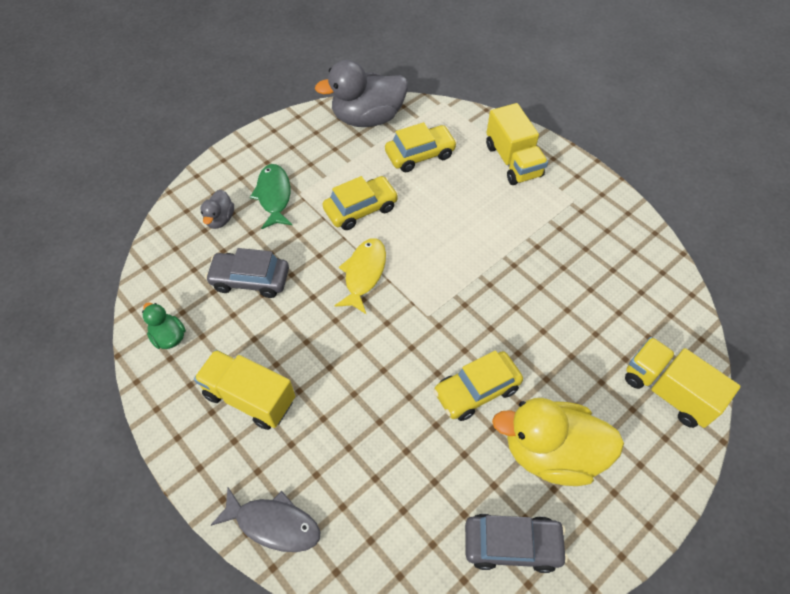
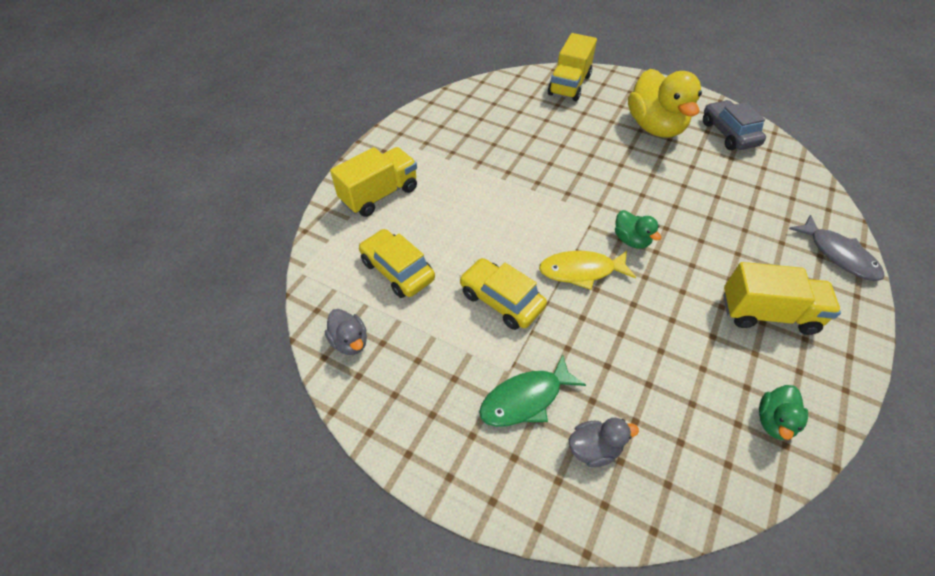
camera: 110 degrees left, 5 degrees down
(249, 397) = (767, 313): yellow truck -> yellow truck turned 90 degrees counterclockwise
(250, 280) = (653, 370): grey car -> none
(273, 524) = (838, 255): grey fish -> grey fish turned 150 degrees clockwise
(367, 118) = (350, 341): grey duck -> grey duck, size x0.48
(381, 330) = (631, 240): none -> green duck
(476, 390) = (639, 170): yellow car -> none

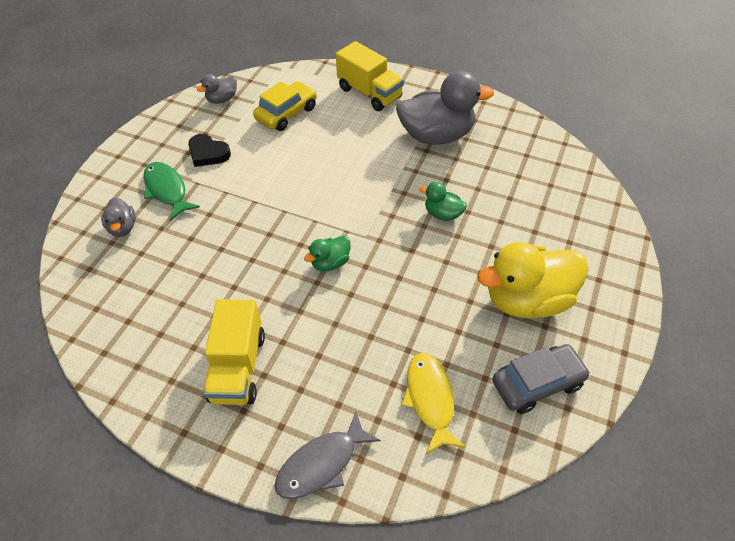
camera: 85 degrees right, 0 degrees up
(459, 354) = (208, 153): none -> black heart
(460, 152) = (436, 135): none -> grey duck
(501, 300) = (257, 173): yellow car -> none
(569, 85) = (587, 218): yellow truck -> none
(581, 271) = (289, 224): yellow fish -> yellow fish (430, 399)
(774, 421) = (125, 348): green duck -> green duck (442, 214)

